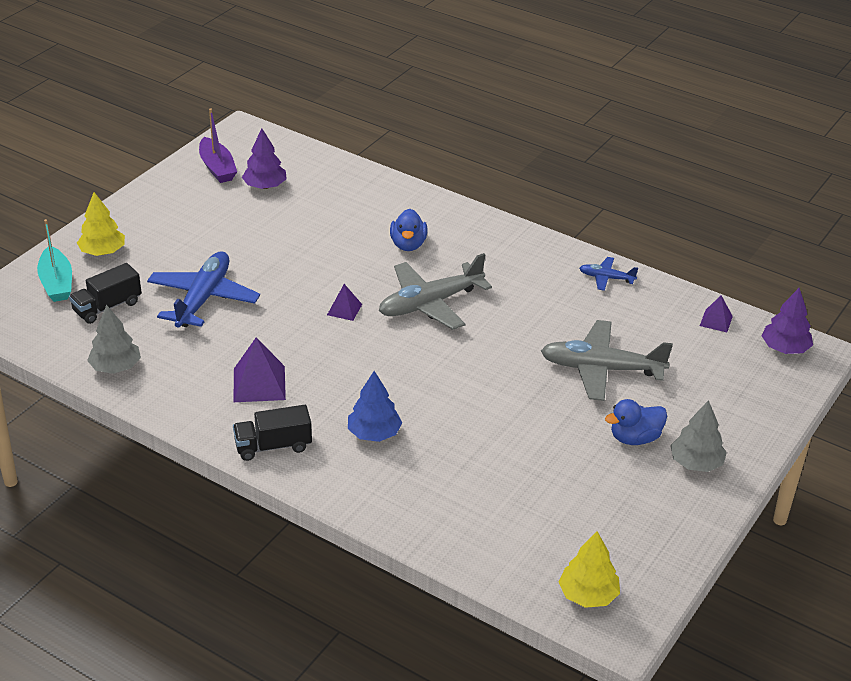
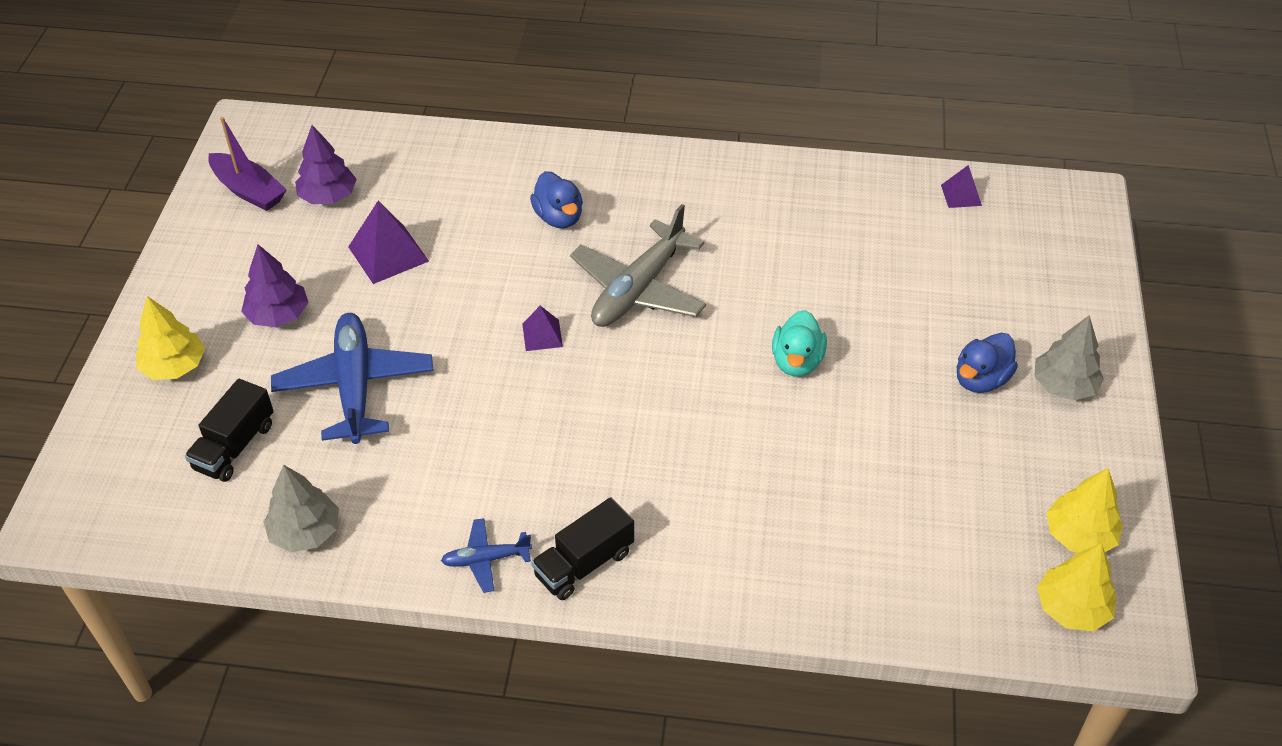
camera: 25 degrees left, 10 degrees up
(57, 283) = (141, 437): turquoise boat -> none
(259, 384) = (507, 481): purple pyramid -> purple pyramid (388, 254)
(374, 433) = (693, 494): blue tree -> none
(507, 382) = (797, 362): none -> turquoise duck
(601, 369) = (885, 303): grey plane -> none
(606, 278) = (810, 182): blue plane -> blue plane (486, 559)
(630, 555) = (1079, 535): none -> yellow tree
(785, 348) = (1052, 204): purple tree -> purple tree (278, 315)

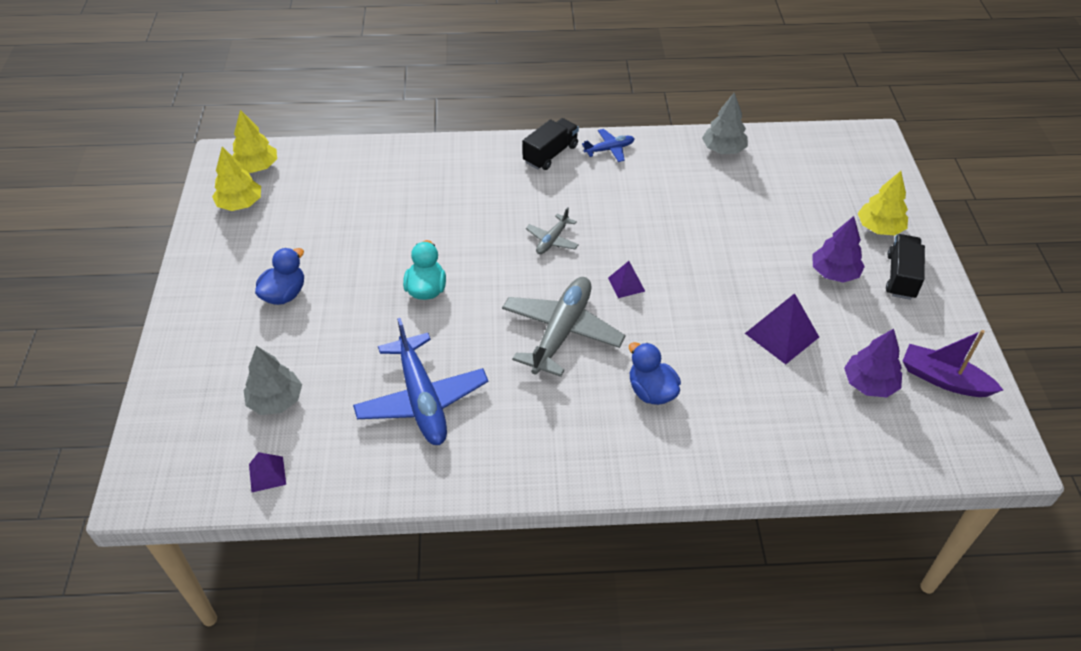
camera: 170 degrees right, 0 degrees up
(235, 446) = (799, 186): black truck -> black truck (901, 276)
(355, 386) = (745, 231): blue plane -> blue plane (422, 400)
(620, 409) = (552, 240): none -> grey plane
(1064, 385) = (220, 298): grey tree -> grey tree (276, 400)

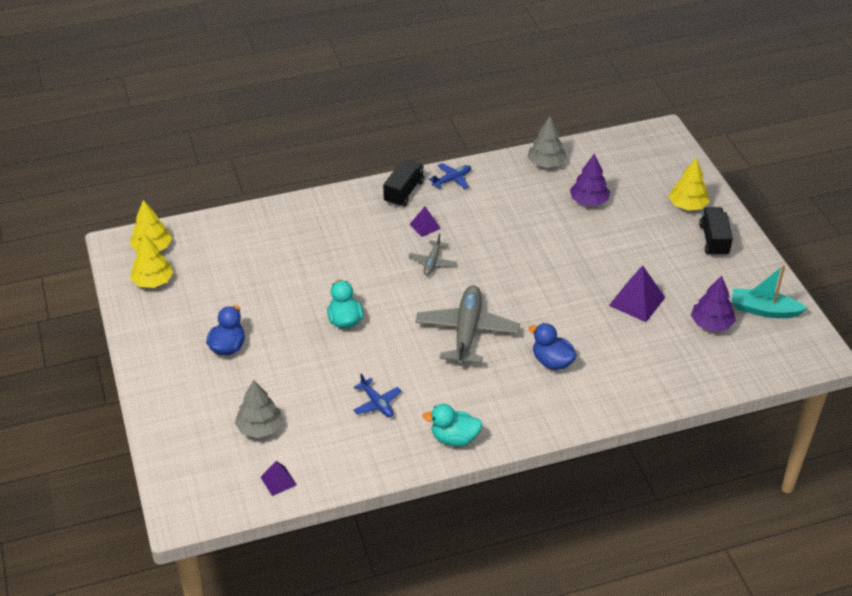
camera: 15 degrees left, 5 degrees down
(422, 400) = (377, 403): blue plane -> blue plane, size x0.49
(496, 466) = (454, 438): none -> turquoise duck
(626, 284) = (504, 286): purple pyramid -> purple pyramid (425, 226)
(834, 273) = (663, 247): purple tree -> purple tree (589, 201)
(943, 379) = (764, 310): purple boat -> turquoise boat

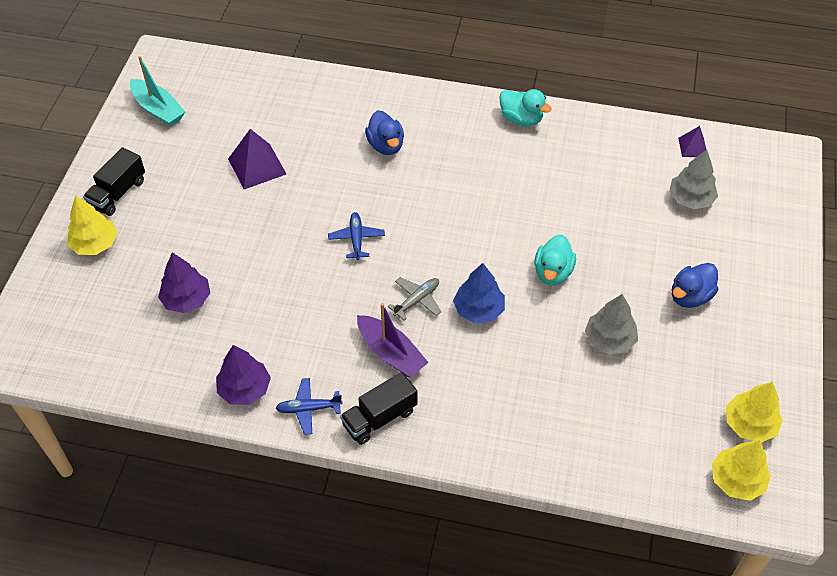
camera: 150 degrees left, 10 degrees up
(377, 403) = (570, 176): blue plane -> blue plane (356, 239)
(384, 274) = (478, 309): none -> blue tree
(425, 226) = (391, 353): purple pyramid -> purple boat
(467, 332) = (440, 207): grey plane -> none
(546, 163) = (180, 378): grey tree -> grey tree (609, 339)
(711, 324) = (216, 117): purple tree -> purple tree (244, 389)

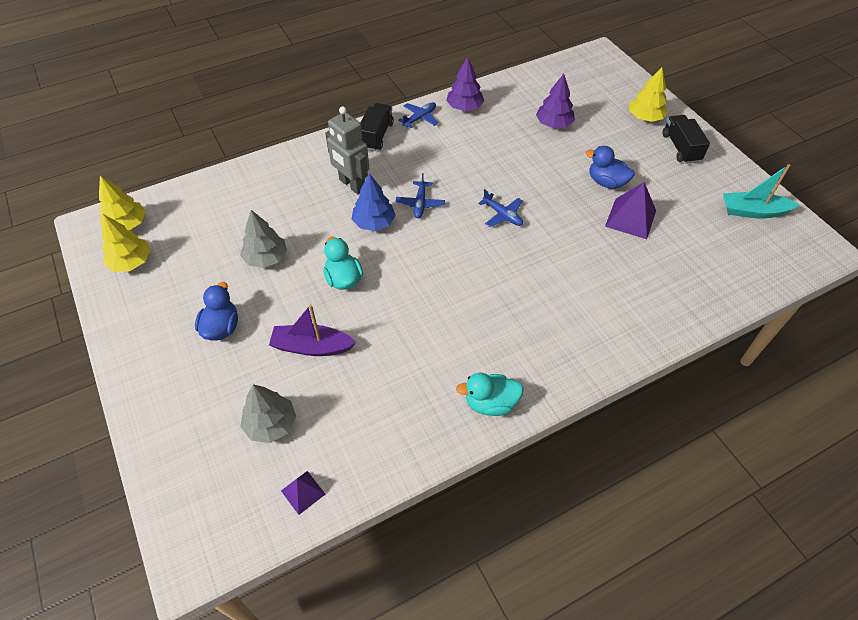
camera: 140 degrees right, 0 degrees up
(386, 145) = (568, 296): blue duck -> blue duck (606, 182)
(391, 353) = (404, 167): purple boat -> purple boat (312, 347)
(417, 300) = (420, 204): grey plane -> blue plane
(463, 368) = (352, 185): none -> grey robot

